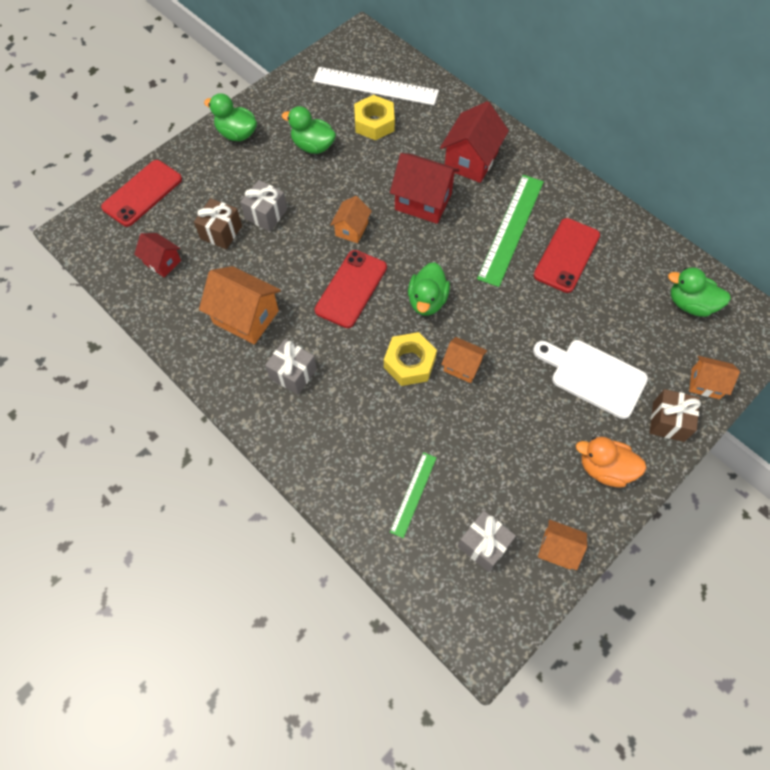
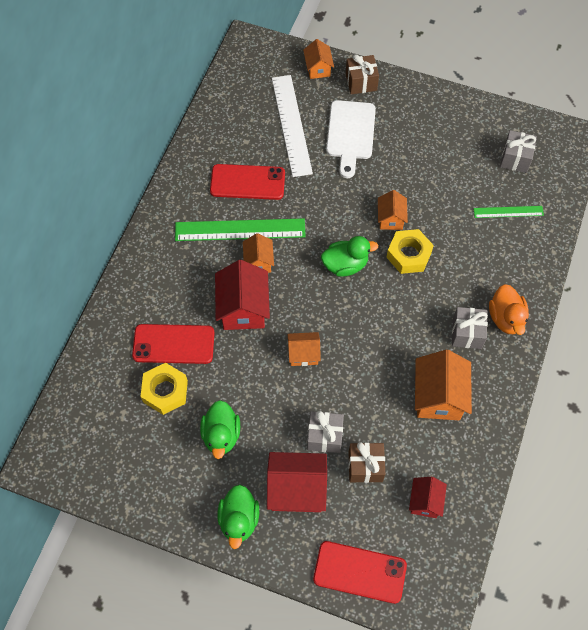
camera: 115 degrees left, 0 degrees up
(351, 289) = (365, 326): red phone -> red phone (173, 344)
(375, 86) = (112, 413): white ruler -> white ruler (291, 125)
(471, 160) = (176, 288): red house -> red house (296, 489)
(557, 549) = (491, 118): orange house -> orange house (258, 262)
(604, 468) = (418, 108): orange duck -> orange duck (506, 318)
(690, 304) = (253, 92): green duck -> none

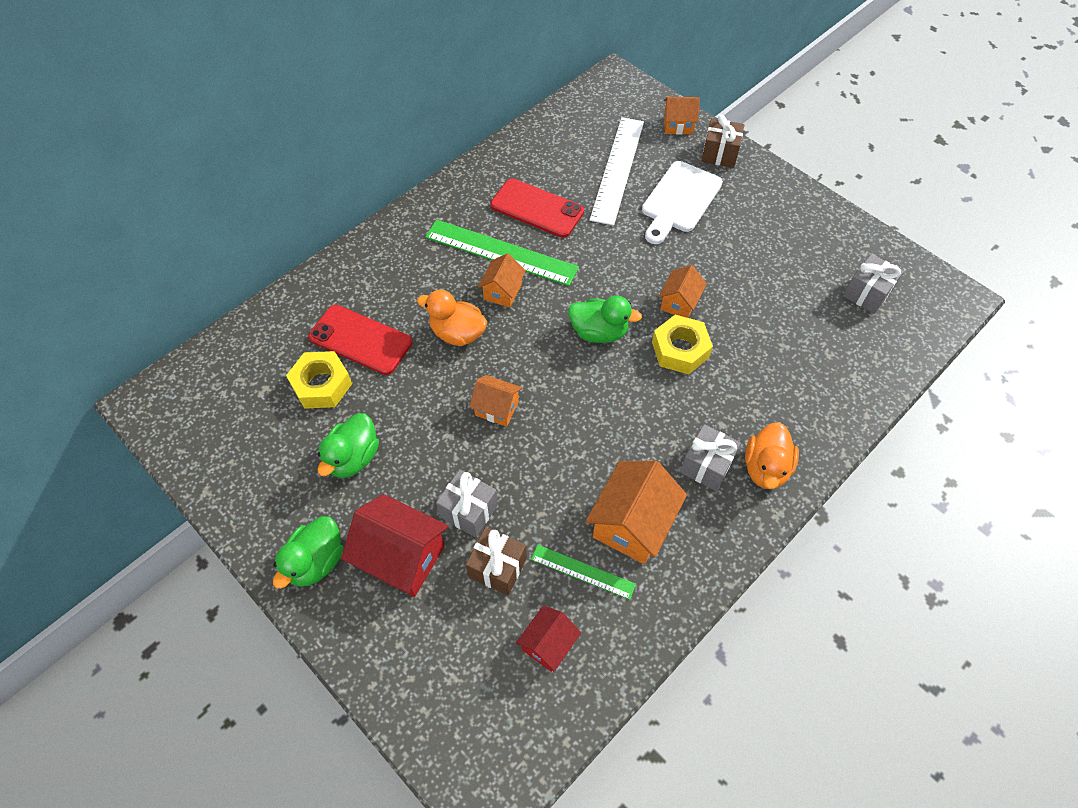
camera: 25 degrees right, 5 degrees down
(243, 308) = (457, 333): red house -> orange duck
(318, 68) = (678, 125): orange house -> orange house turned 75 degrees clockwise
(359, 572) = (419, 693): red phone -> none
(508, 212) = (829, 348): green ruler -> green ruler (582, 572)

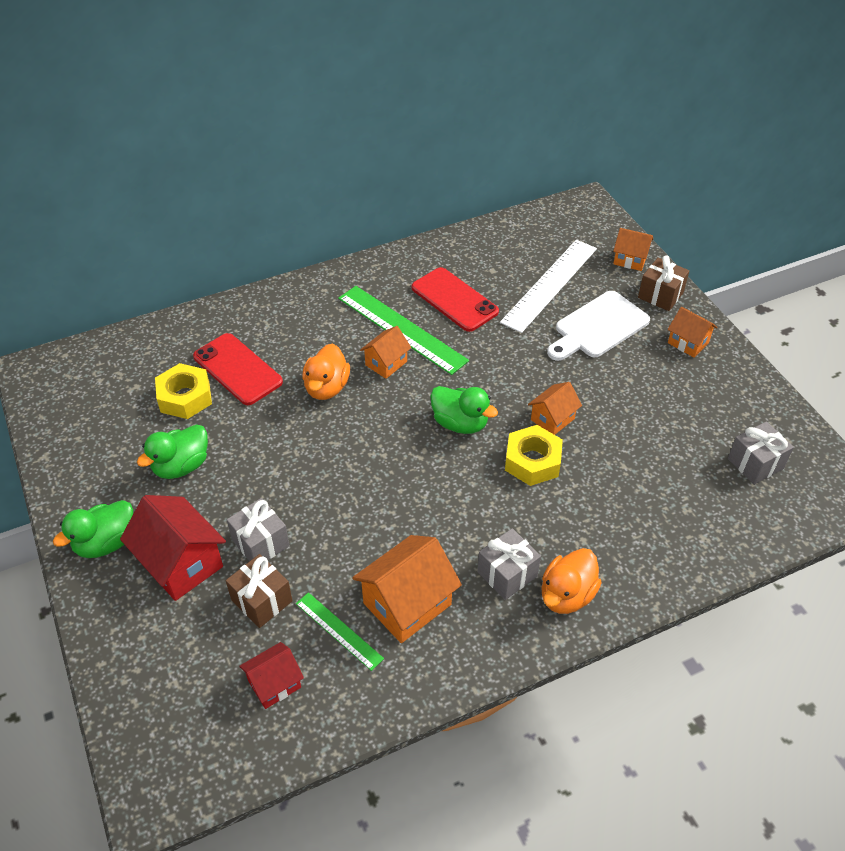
camera: 20 degrees right, 10 degrees down
(457, 333) = (326, 387): orange duck -> orange duck turned 120 degrees counterclockwise
(497, 408) = (330, 462): orange house -> orange house (688, 343)

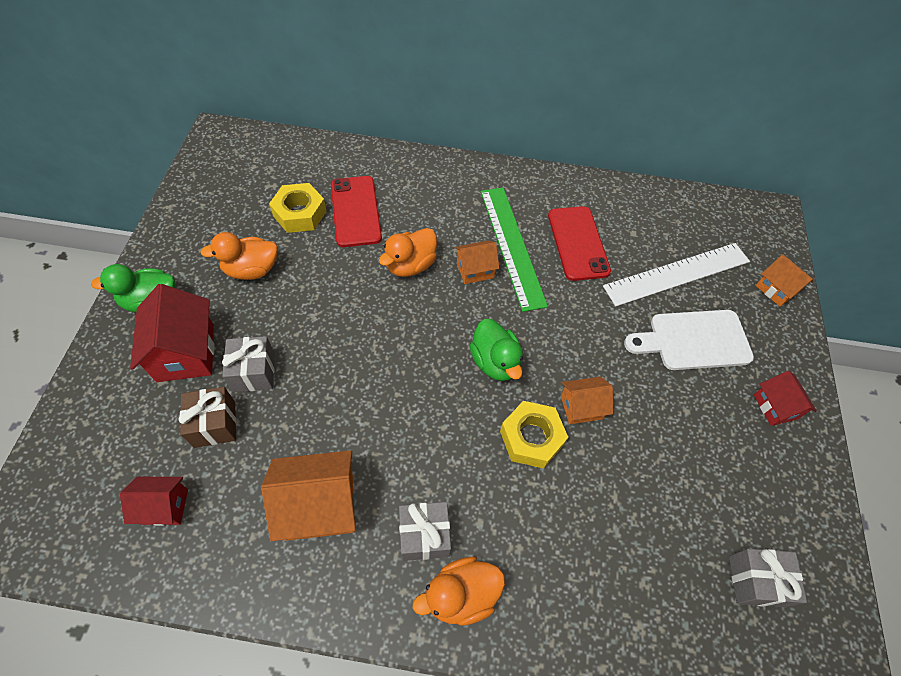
camera: 30 degrees right, 10 degrees up
(181, 466) = (251, 270): green duck -> orange duck
(338, 631) = (248, 492): green ruler -> none
(660, 295) = (781, 341): brown gift -> none
(688, 343) = (775, 406): orange house -> red house

